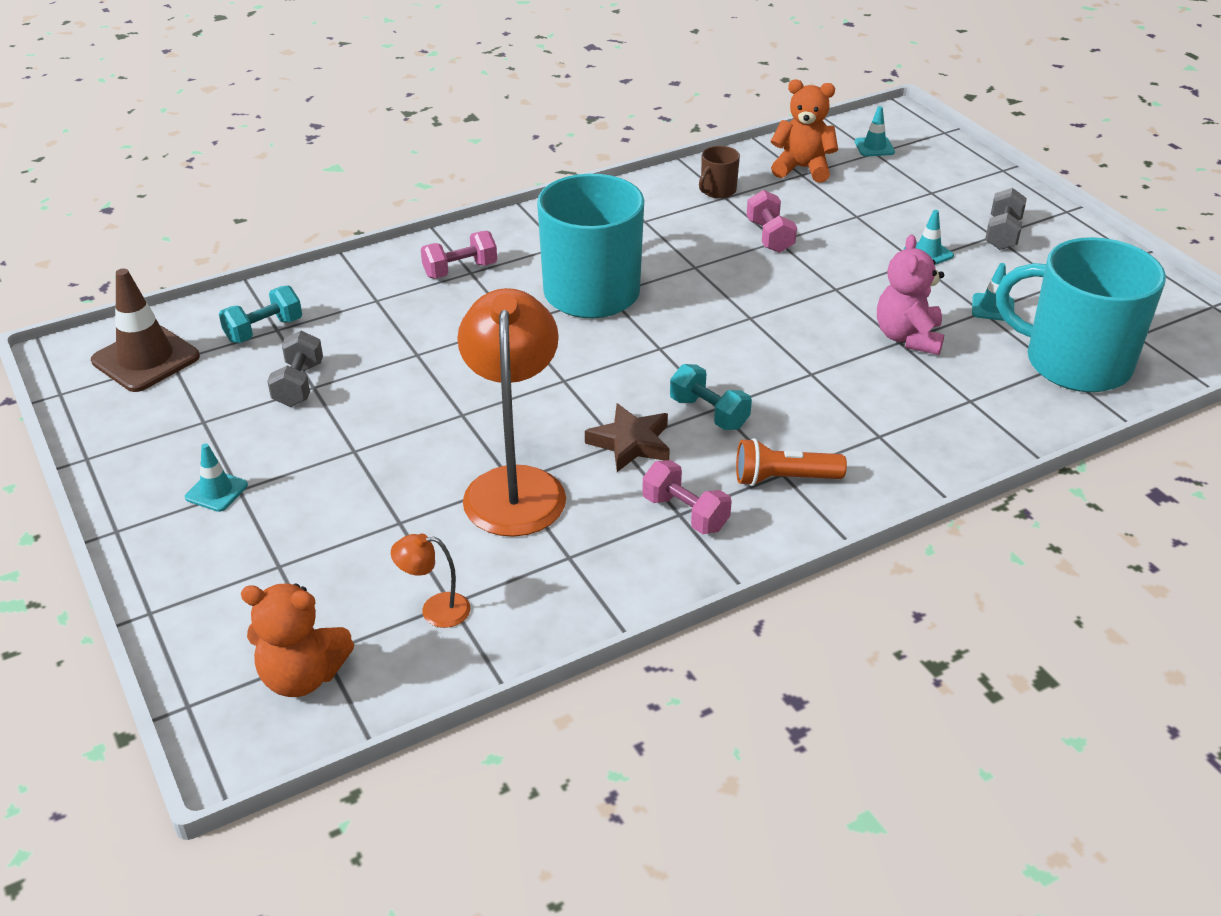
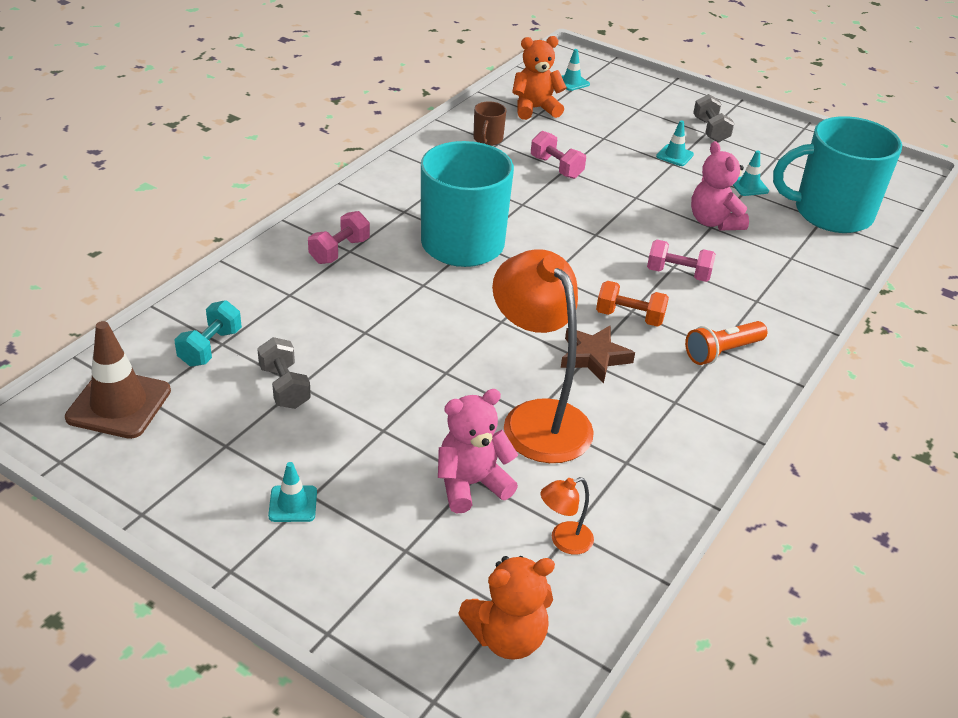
camera: 30 degrees left, 0 degrees up
(393, 527) = (471, 484): none -> pink teddy bear
(685, 513) = (678, 400): pink dumbbell -> pink dumbbell (678, 274)
(709, 413) = (629, 317): turquoise dumbbell -> orange dumbbell

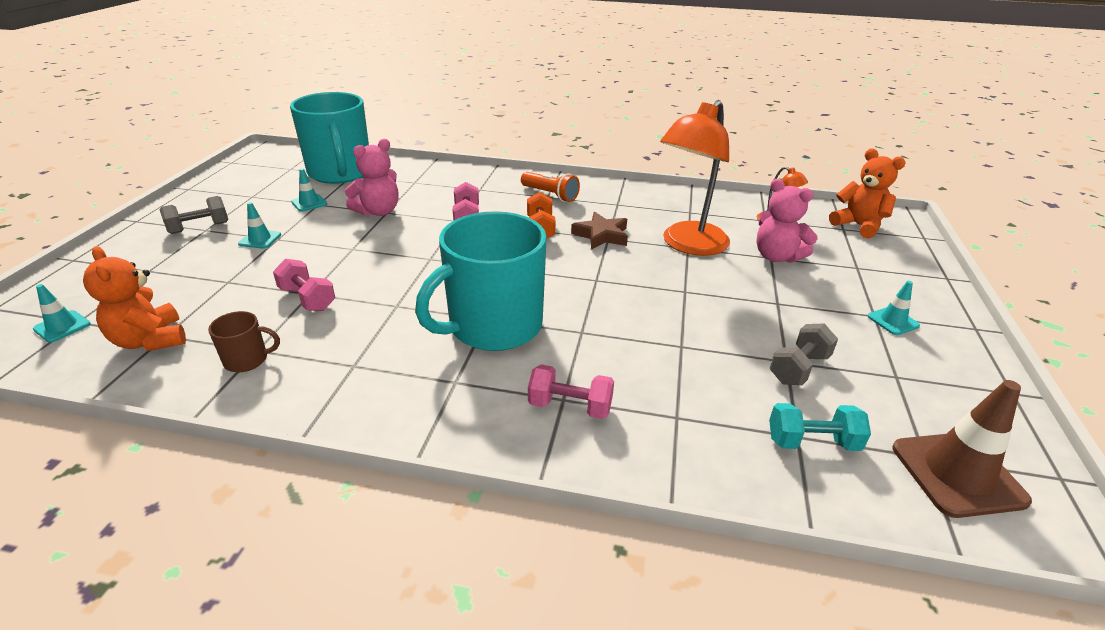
camera: 110 degrees left, 5 degrees down
(556, 167) = (307, 299): pink dumbbell -> pink dumbbell turned 75 degrees counterclockwise

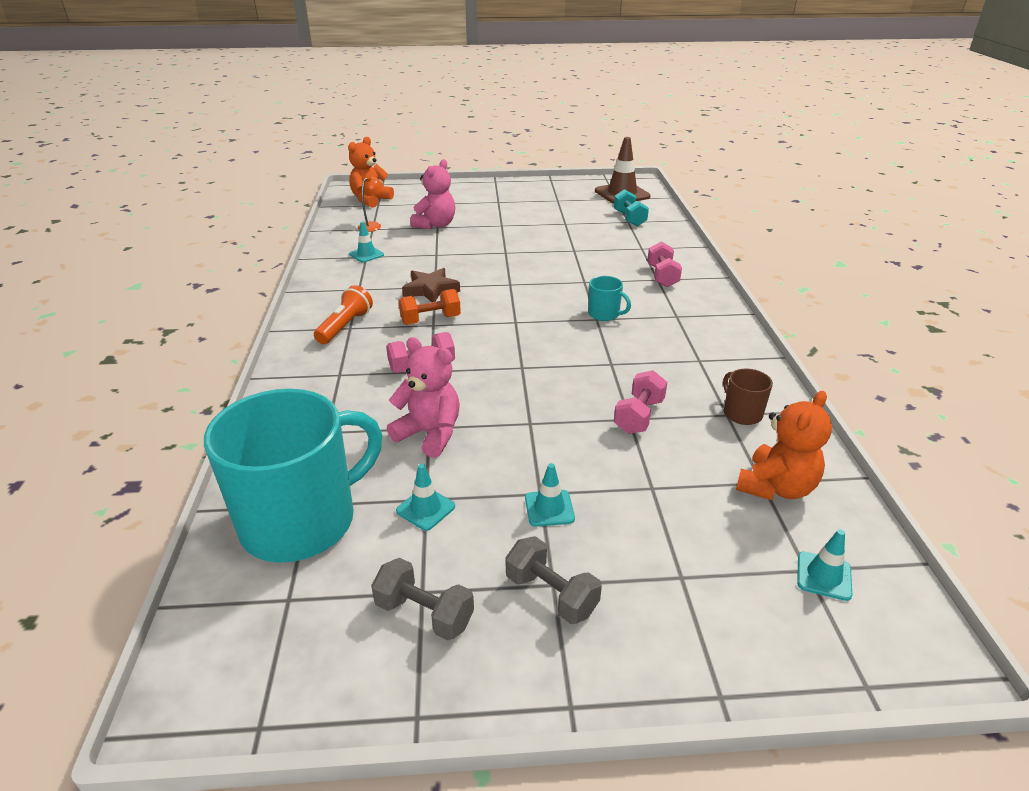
camera: 105 degrees left, 0 degrees up
(493, 326) = (604, 314): turquoise mug -> turquoise mug, size x0.41
(688, 245) = (432, 254): orange lamp -> none
(799, 368) = (570, 220): grey dumbbell -> grey dumbbell (424, 613)
(893, 321) = (501, 198): turquoise traffic cone -> turquoise traffic cone (366, 254)

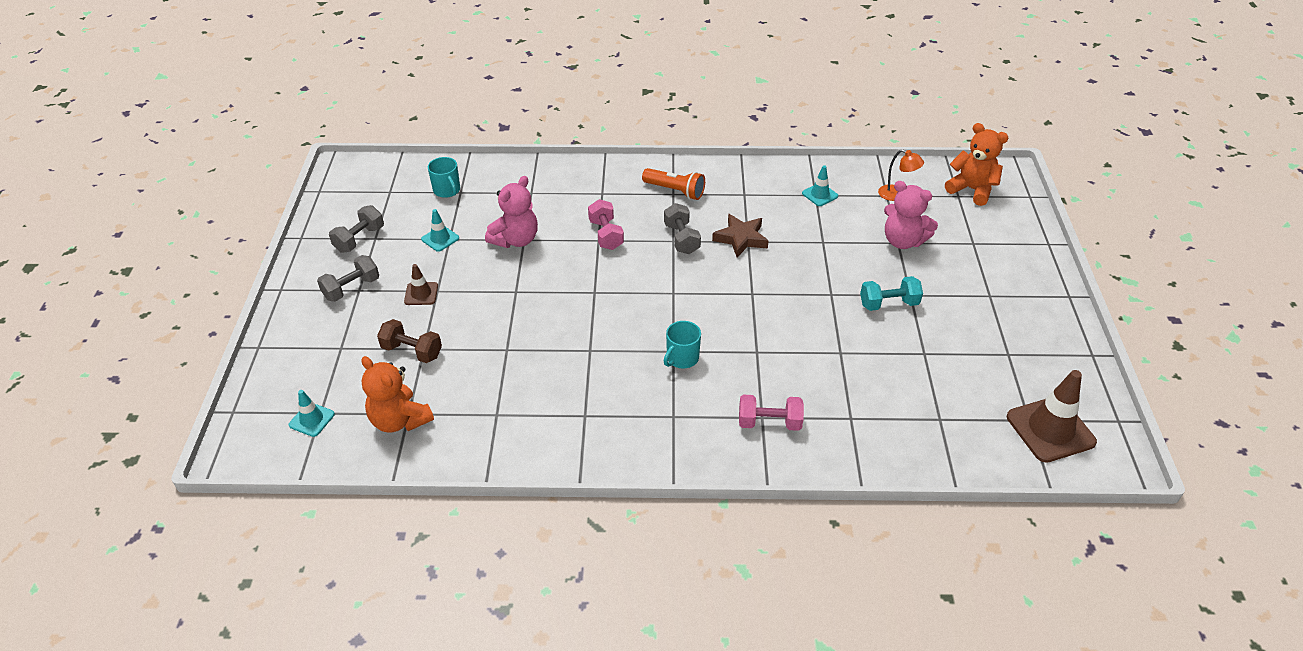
camera: 95 degrees right, 10 degrees up
(302, 521) = (447, 190): turquoise mug -> turquoise mug, size x0.41
(430, 320) = (681, 239): orange dumbbell -> grey dumbbell
(549, 508) = (421, 294): turquoise traffic cone -> brown traffic cone
(629, 218) = (950, 422): turquoise dumbbell -> turquoise dumbbell (888, 304)
(639, 416) = (508, 355): pink dumbbell -> none
(660, 497) = (412, 351): none -> brown dumbbell
(741, 413) = (495, 425): brown mug -> none

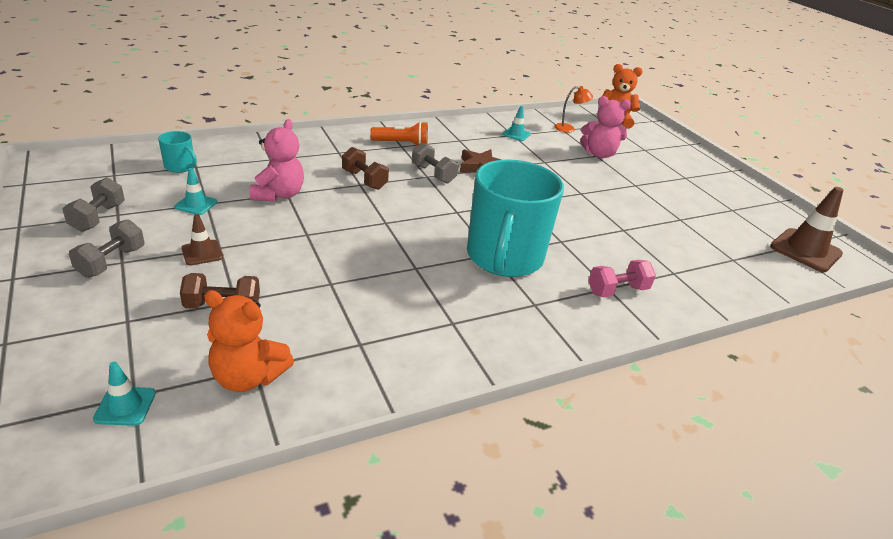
camera: 30 degrees left, 10 degrees down
(606, 235) = (364, 180): pink dumbbell -> brown dumbbell
(682, 358) = (504, 258): turquoise mug -> turquoise mug, size x2.44
(888, 304) = (626, 192): turquoise dumbbell -> none

